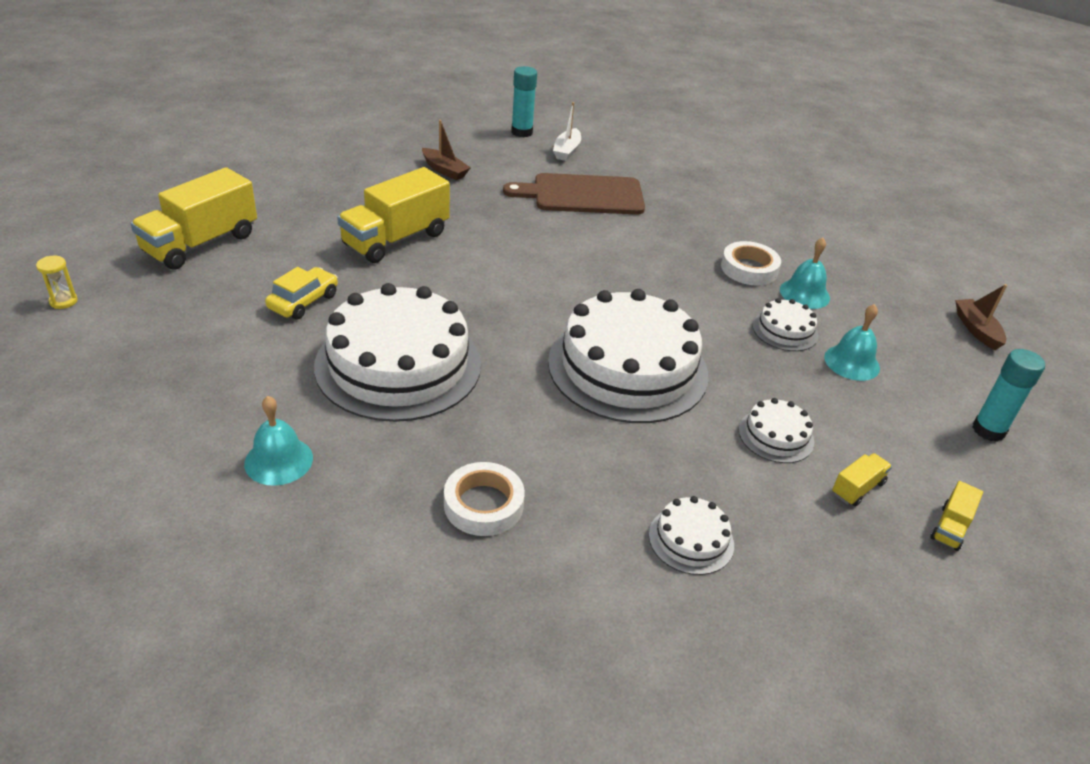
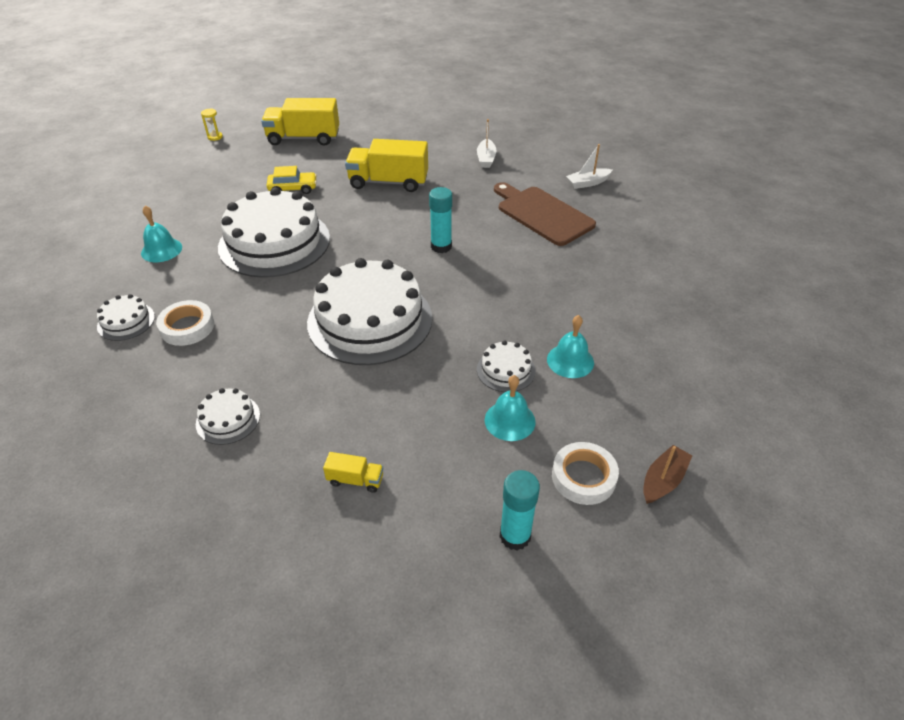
camera: 55 degrees right, 5 degrees up
(444, 170) = (486, 159): brown boat -> white boat
(522, 132) = (580, 158): turquoise glue stick -> turquoise glue stick (441, 246)
(749, 269) = (563, 321): white tape -> white tape (583, 477)
(776, 436) = (372, 415): white cake -> white cake (126, 321)
(950, 527) = (360, 550): yellow truck -> none

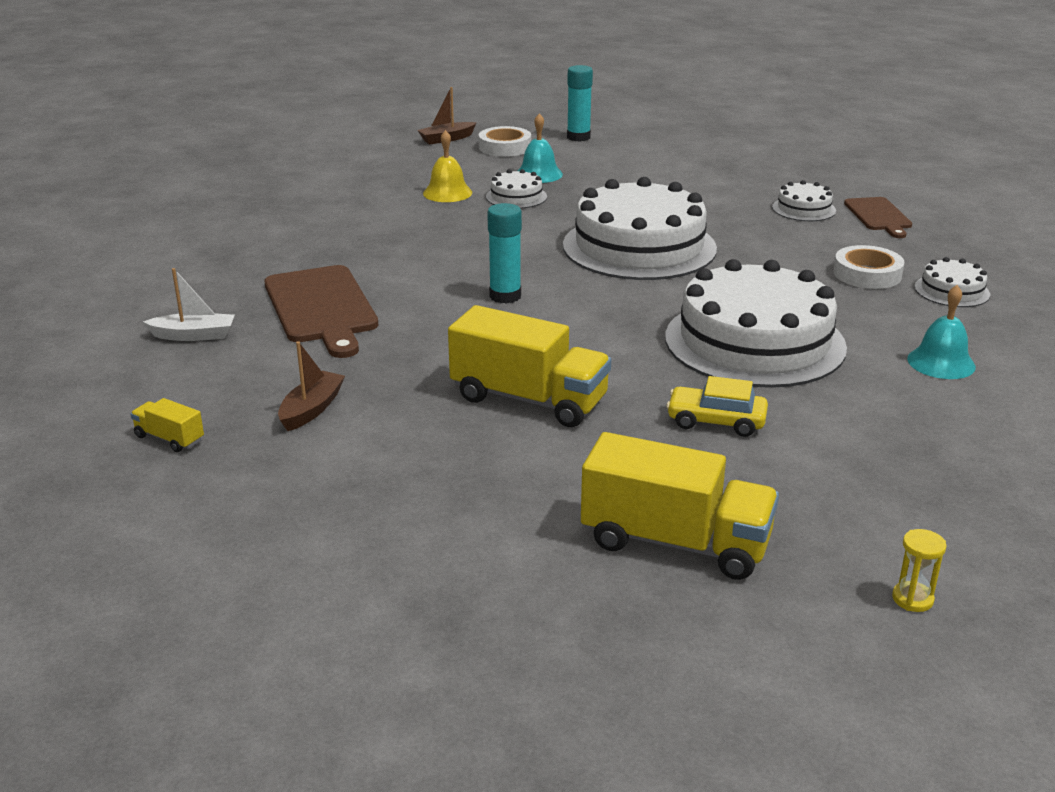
camera: 160 degrees left, 15 degrees down
(153, 425) = (879, 216): none -> brown cutting board
(355, 480) = (689, 169): yellow truck -> yellow truck (169, 438)
(486, 159) = (311, 409): white boat -> brown boat
(570, 361) = (447, 193): turquoise bell -> yellow bell

